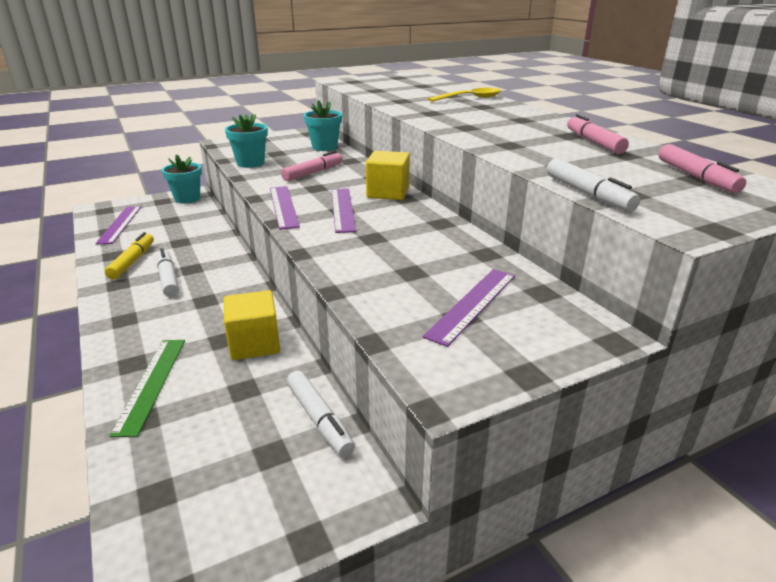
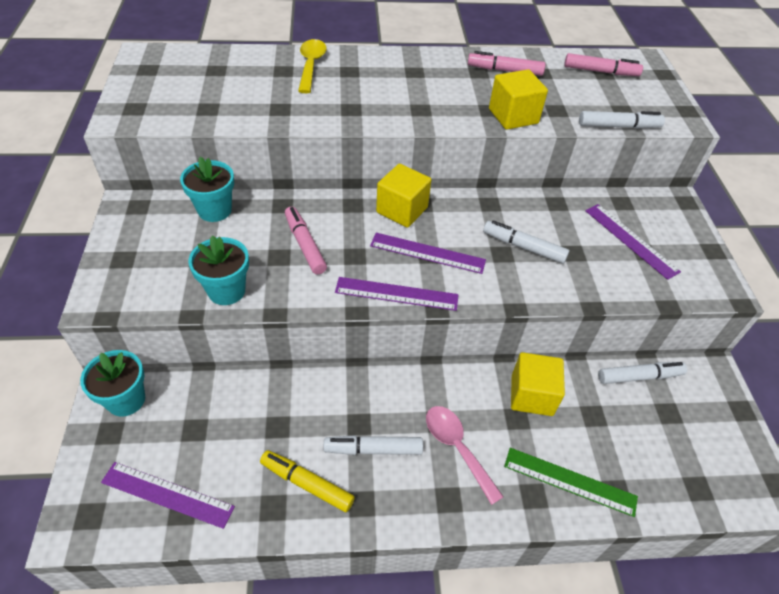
camera: 70 degrees left, 20 degrees up
(178, 314) = (457, 448): none -> pink spoon
(392, 246) = (524, 247): none -> white marker
(515, 152) = (513, 116): none -> yellow cube

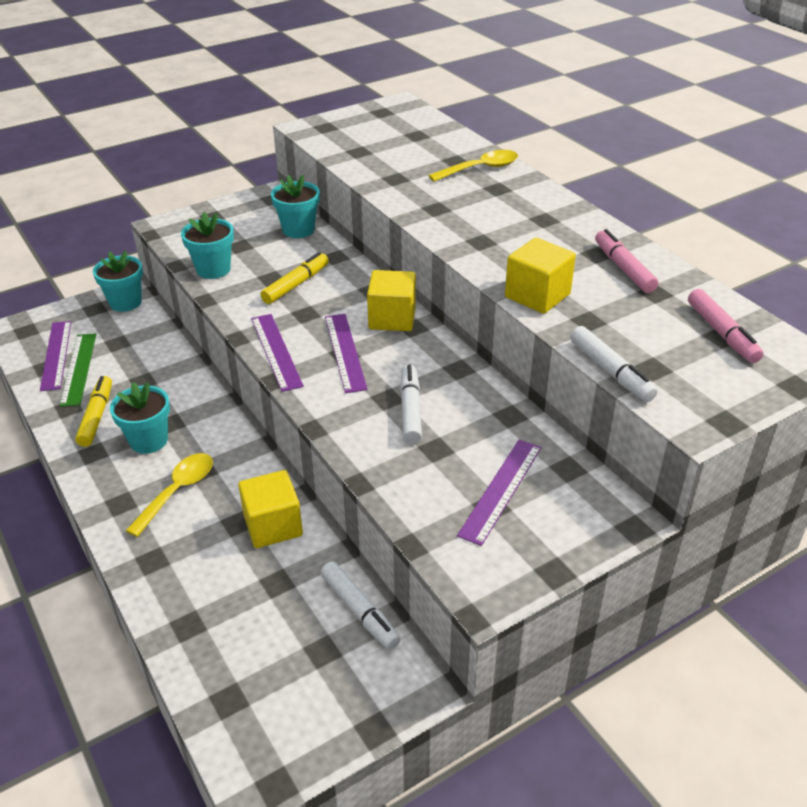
camera: 65 degrees right, 10 degrees down
(305, 245) = (295, 285): pink marker -> yellow marker
(374, 449) = (148, 440): white marker -> turquoise flower pot
(457, 448) = (178, 491): pink spoon -> yellow spoon
(570, 481) = (181, 583): green ruler -> green ruler (79, 368)

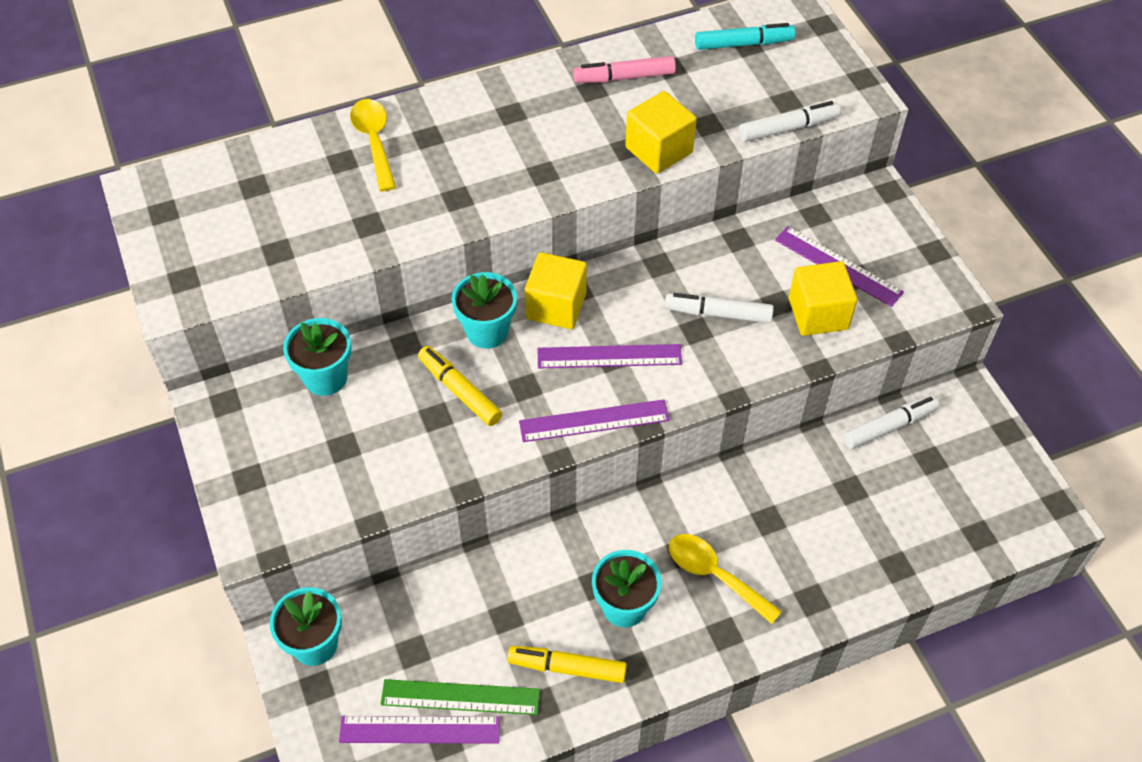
camera: 80 degrees left, 15 degrees up
(213, 269) = (396, 479): turquoise flower pot -> turquoise flower pot (487, 331)
(273, 525) = (776, 487): yellow cube -> yellow cube (818, 314)
(721, 333) = (743, 44): pink marker -> turquoise marker

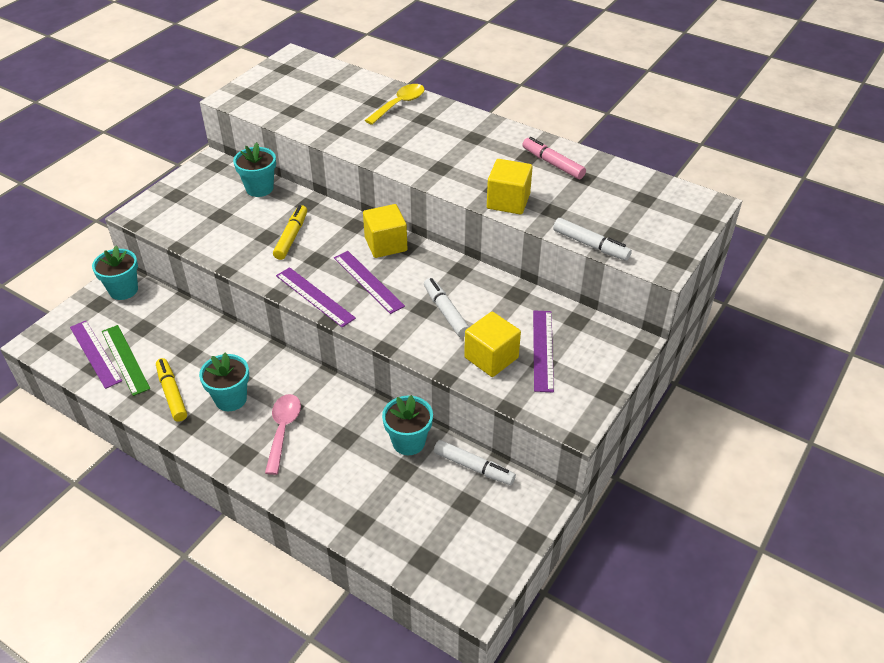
camera: 55 degrees right, 10 degrees down
(487, 331) = (342, 227): turquoise flower pot -> turquoise flower pot (408, 442)
(714, 575) = (283, 430): yellow spoon -> pink spoon
(743, 44) = (642, 196): turquoise marker -> none

